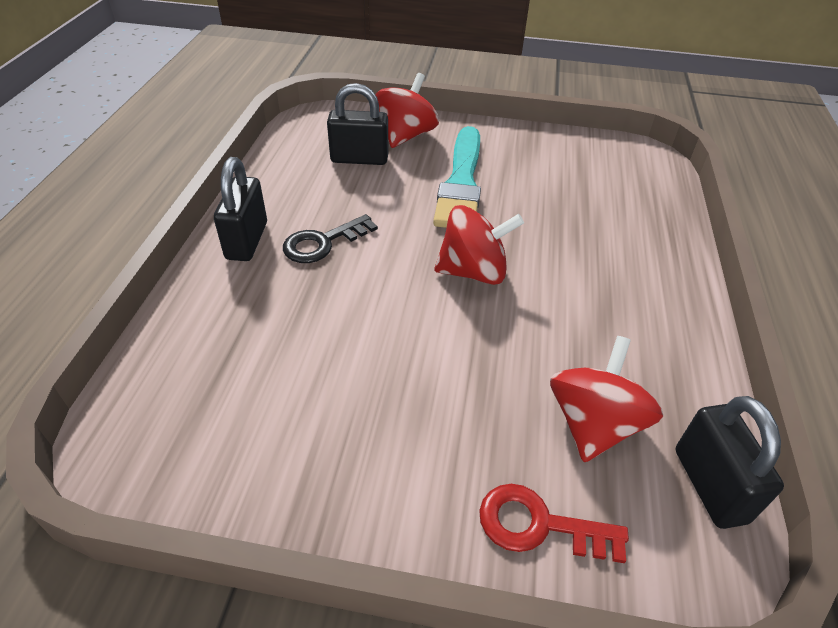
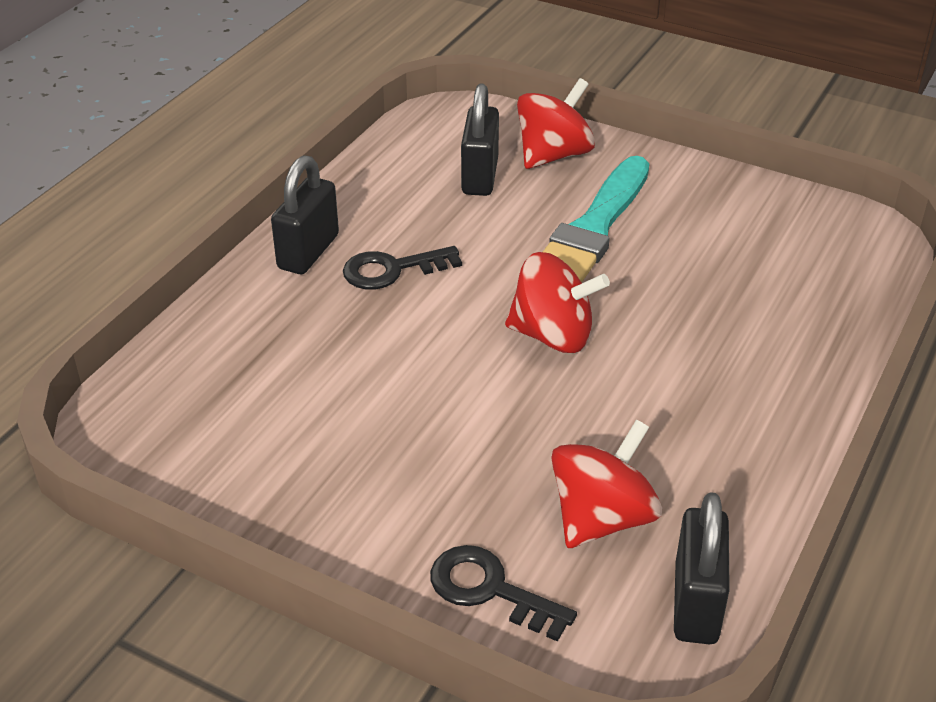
camera: 20 degrees right, 5 degrees down
(359, 159) = (479, 176): black padlock -> black padlock turned 75 degrees clockwise
(539, 524) = (490, 590): red key -> black key

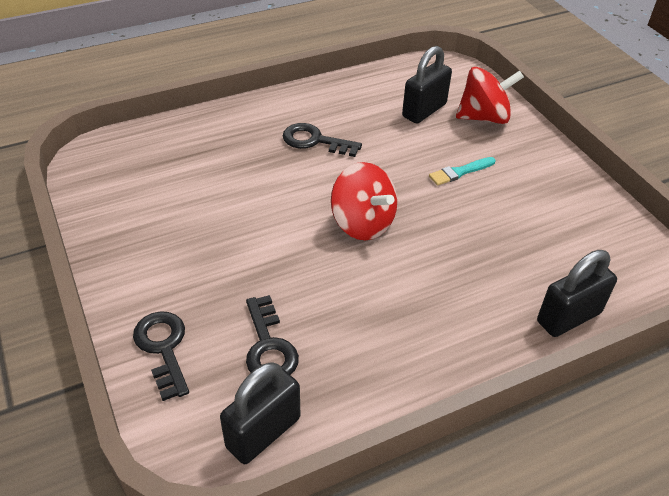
camera: 35 degrees right, 5 degrees up
(308, 252) = (282, 110): black padlock -> black padlock (568, 317)
(594, 228) = (460, 172): turquoise brush -> turquoise brush, size x0.45
(602, 518) = (268, 346): red spinning top -> black key

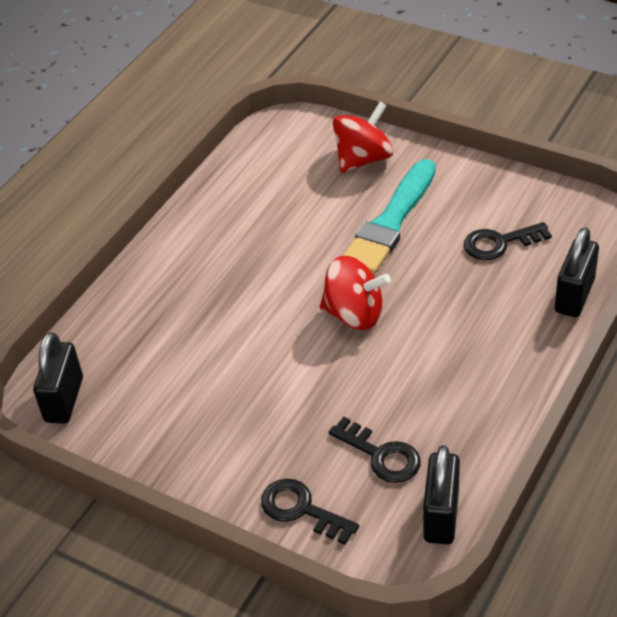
camera: 30 degrees left, 0 degrees up
(315, 141) = (239, 264): black key -> black key (499, 243)
(424, 110) = (306, 181): black padlock -> black padlock (64, 400)
(460, 172) = (390, 222): turquoise brush -> turquoise brush, size x2.24

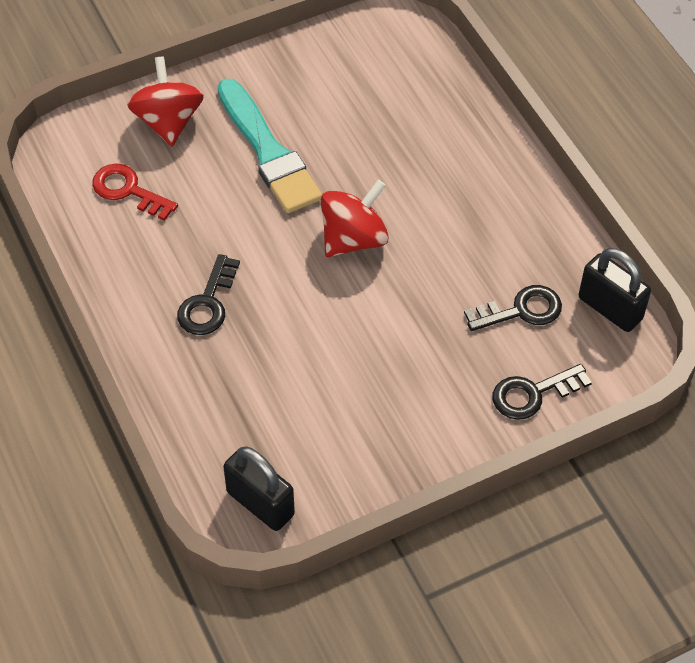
camera: 60 degrees left, 10 degrees up
(281, 176) = (128, 190): none -> red key
(499, 243) = (364, 99): black key -> black key (207, 303)
(574, 296) = (465, 93): black padlock -> none

